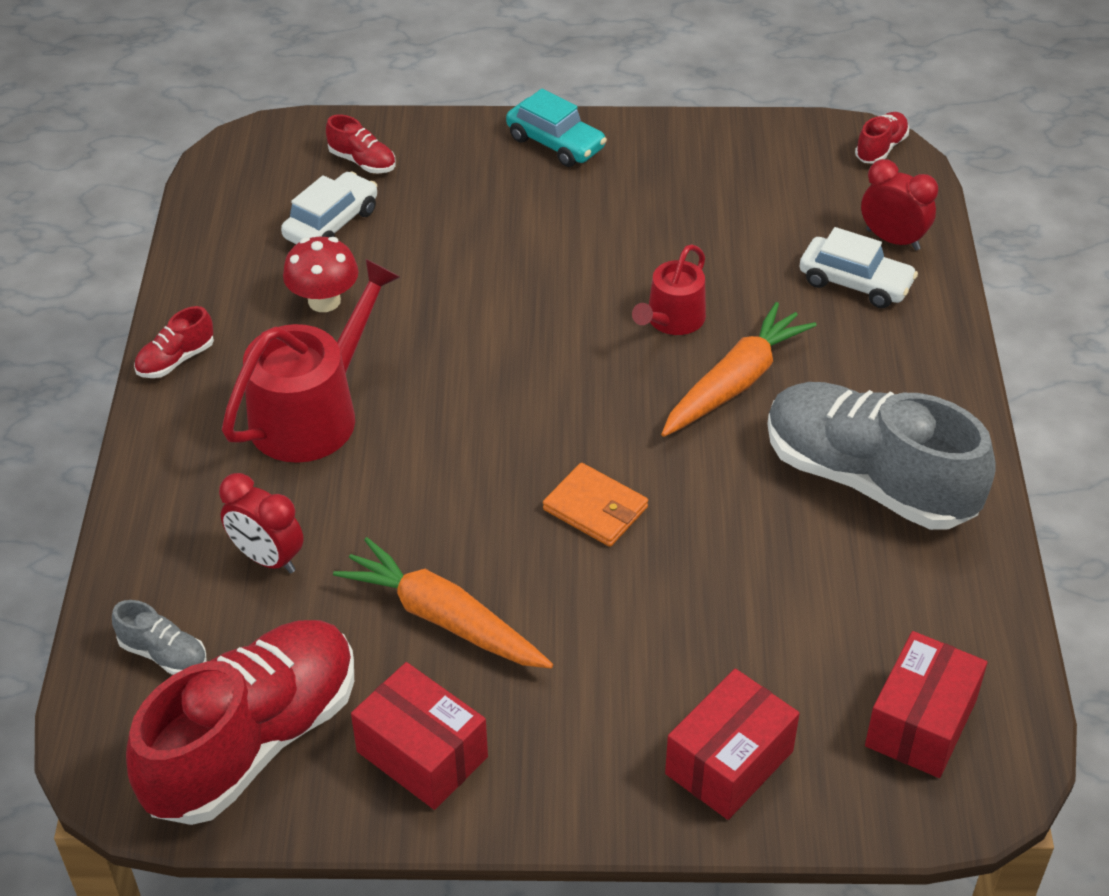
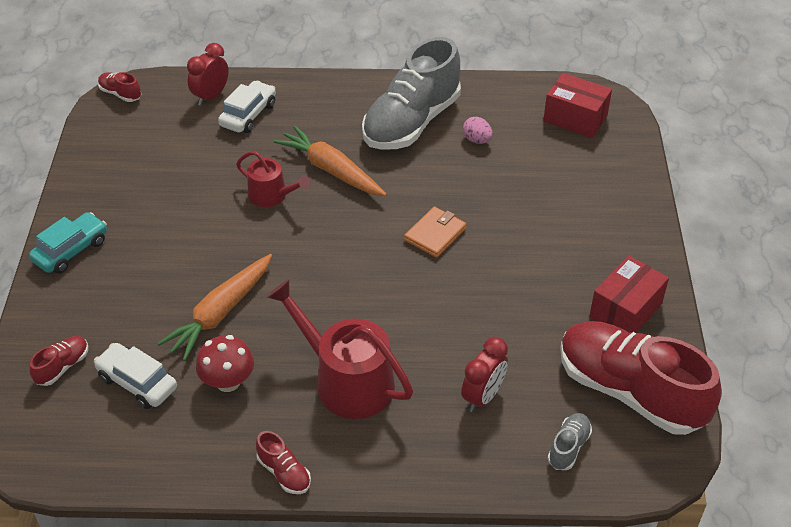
camera: 90 degrees left, 0 degrees up
(444, 619) = (526, 303): orange carrot -> orange carrot (220, 313)
(729, 762) = (610, 186): red box -> none
(834, 568) = (477, 140): none -> pink egg

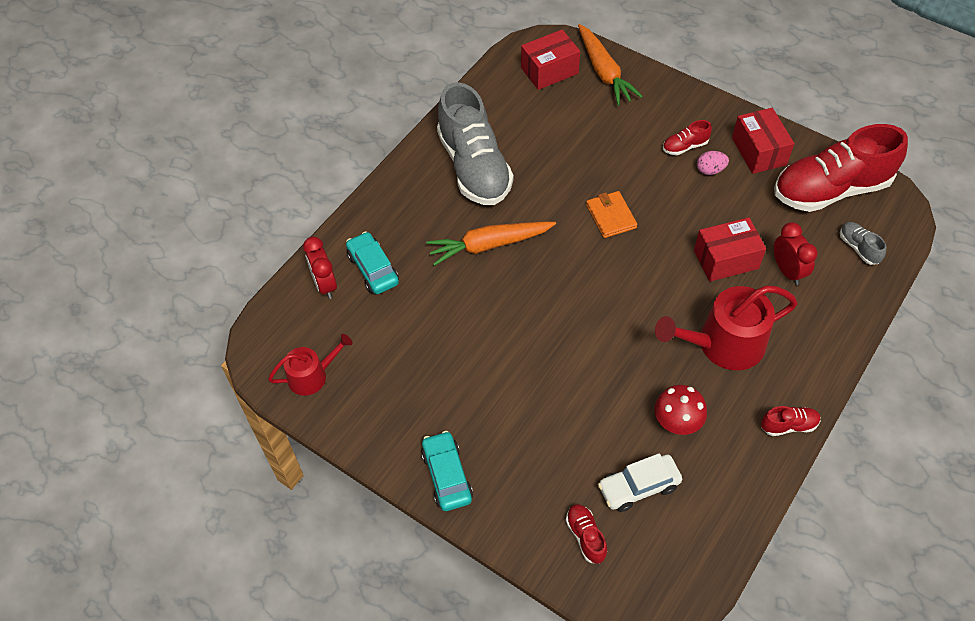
camera: 55 degrees left, 10 degrees up
(120, 94) = (261, 352): red shoe -> red shoe (685, 146)
(220, 313) = (599, 395): orange carrot -> orange carrot (604, 71)
(248, 115) = (373, 269): white car -> turquoise car
(271, 195) = (488, 299): red watering can -> red watering can (312, 376)
(455, 340) = (726, 259): none -> red box
(477, 140) = (527, 138): pink egg -> pink egg (710, 170)

